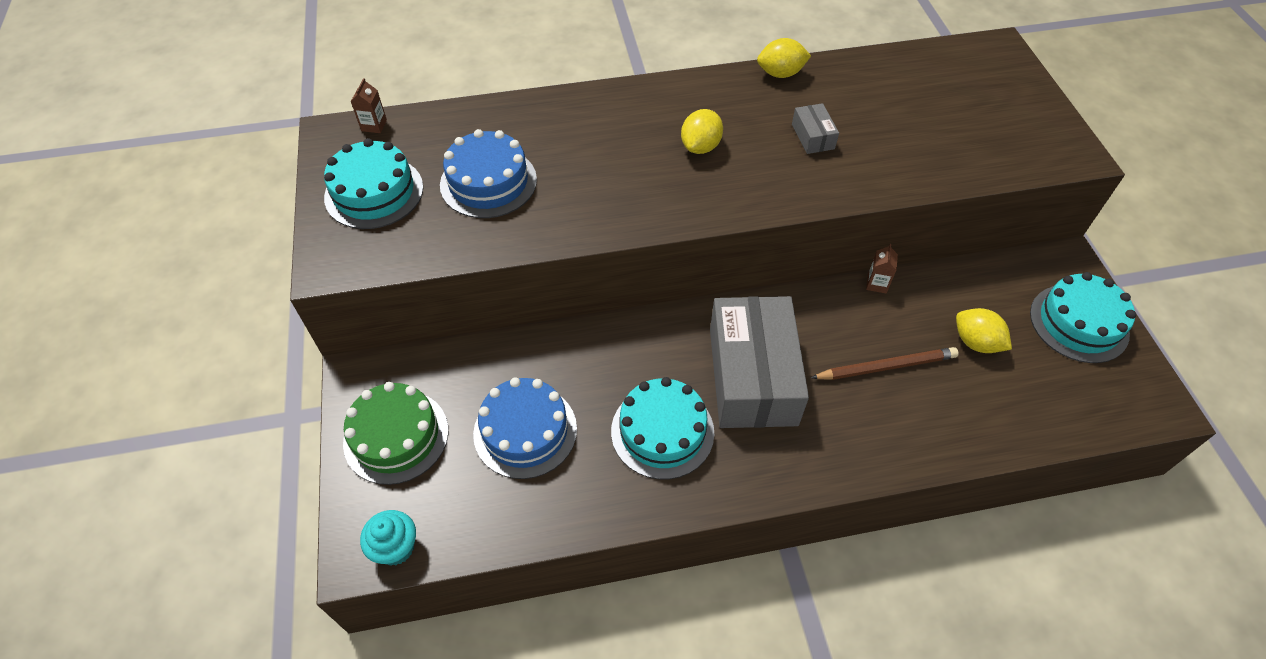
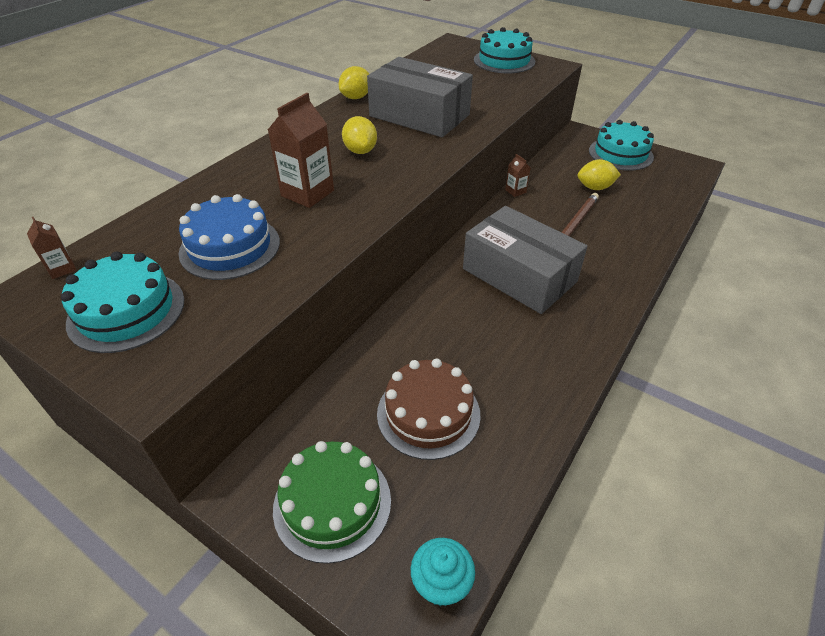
camera: 45 degrees left, 10 degrees down
(525, 431) = (428, 413): blue cake -> brown cake
(601, 166) = (307, 193): none -> brown carton
(662, 431) = (513, 342): turquoise cake -> turquoise cake (504, 61)
(813, 136) = (419, 115): grey box -> grey box, size x2.42

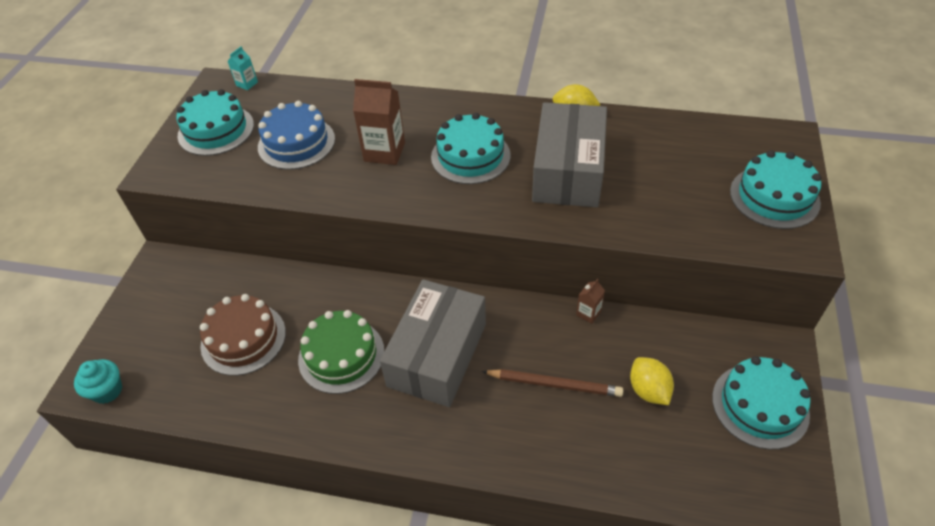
camera: 70 degrees right, 5 degrees up
(62, 269) = (247, 84): brown carton -> turquoise carton
(332, 503) = (156, 312): green cake -> green cake (341, 355)
(360, 151) = (470, 156): yellow lemon -> turquoise cake

